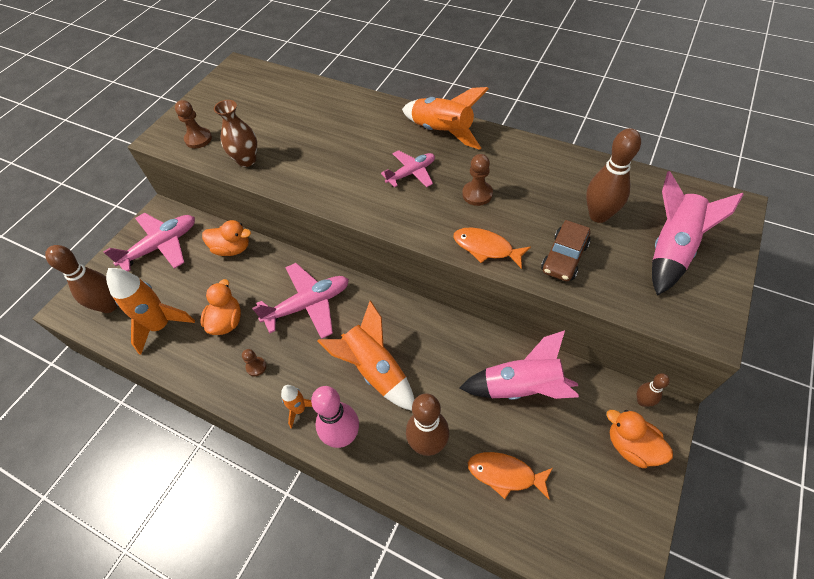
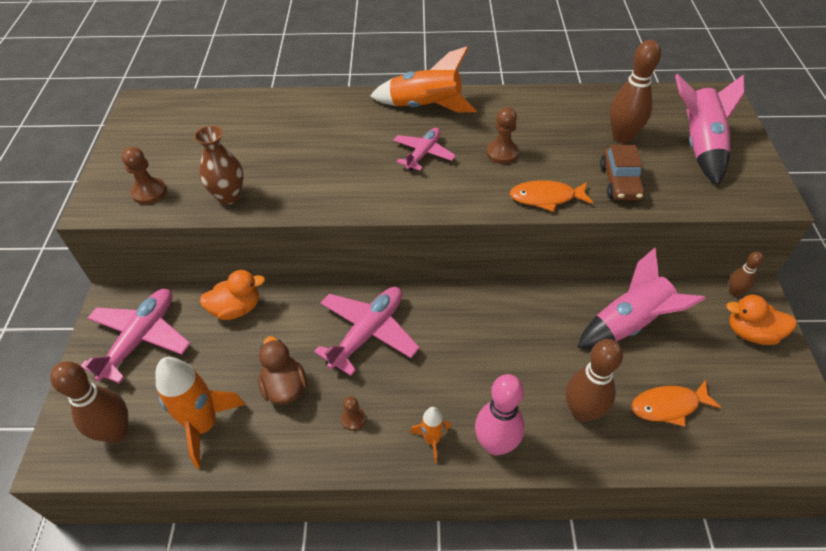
camera: 30 degrees left, 5 degrees down
(226, 321) = (284, 387): orange duck -> brown duck
(375, 370) = (483, 367): orange rocket -> none

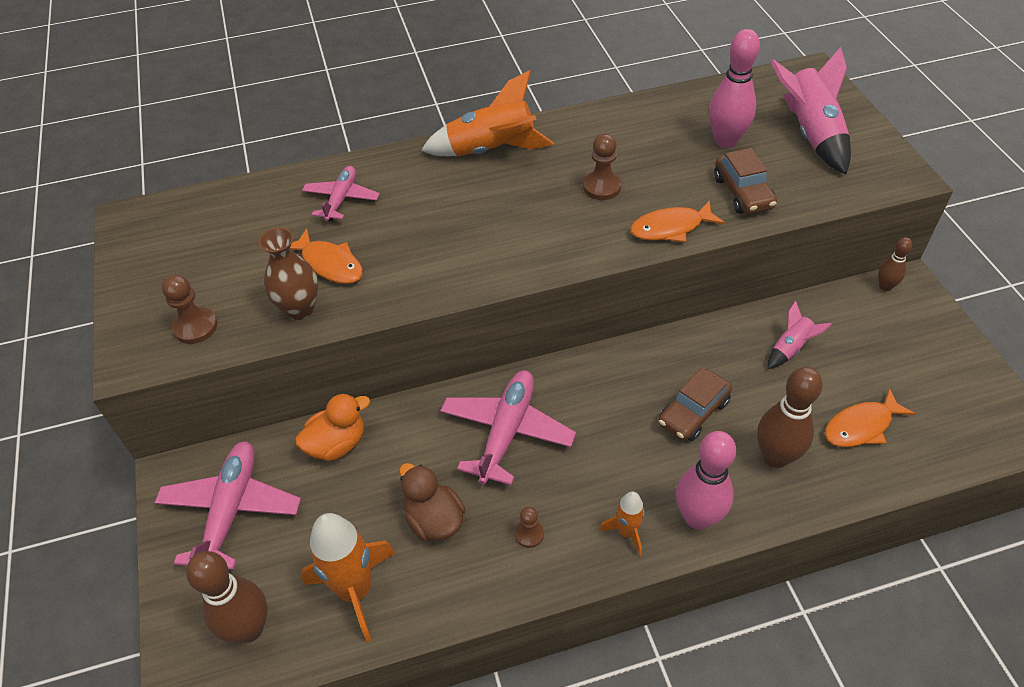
camera: 15 degrees left, 0 degrees up
(265, 167) = (330, 264): none -> orange fish
(423, 154) = (512, 207): pink plane -> pink plane (341, 199)
(525, 356) = (693, 412): none -> brown car
(622, 137) = (725, 141): brown bowling pin -> pink bowling pin
(629, 324) = (790, 348): pink rocket -> pink rocket, size x0.53
(751, 333) = (916, 327): orange duck -> none

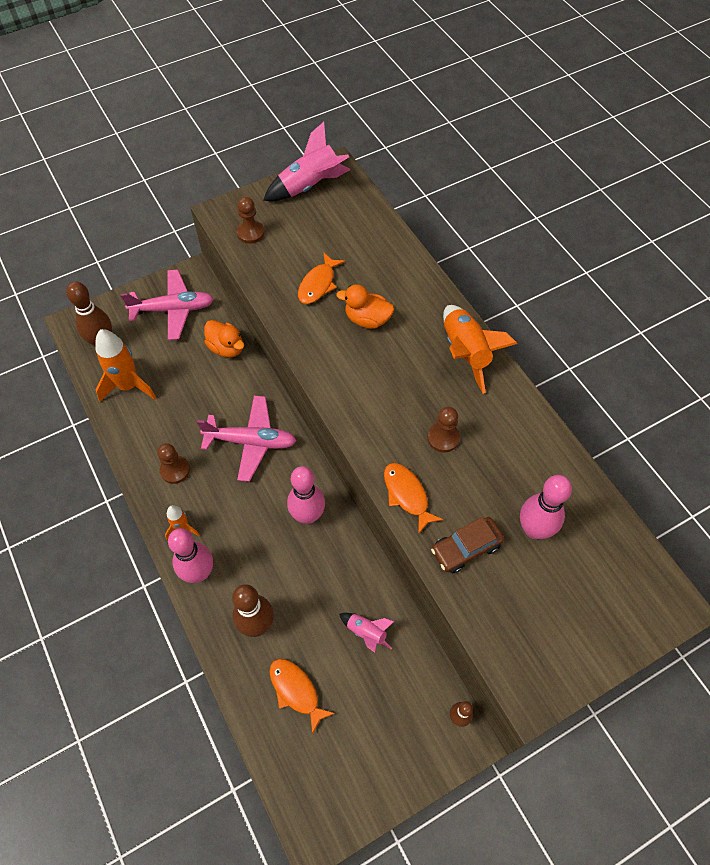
camera: 75 degrees right, 10 degrees up
(299, 309) = (275, 280): brown vase -> none
(341, 199) = (383, 273): pink plane -> none
(409, 224) = (367, 319): none -> orange duck
(434, 520) = (179, 414): brown duck -> none
(529, 534) = (175, 470): brown pawn -> brown pawn, size x1.53
(631, 383) = (307, 515): none -> pink bowling pin
(693, 412) = (288, 562): brown car -> none
(810, 134) = (569, 605): pink rocket -> pink rocket (309, 186)

